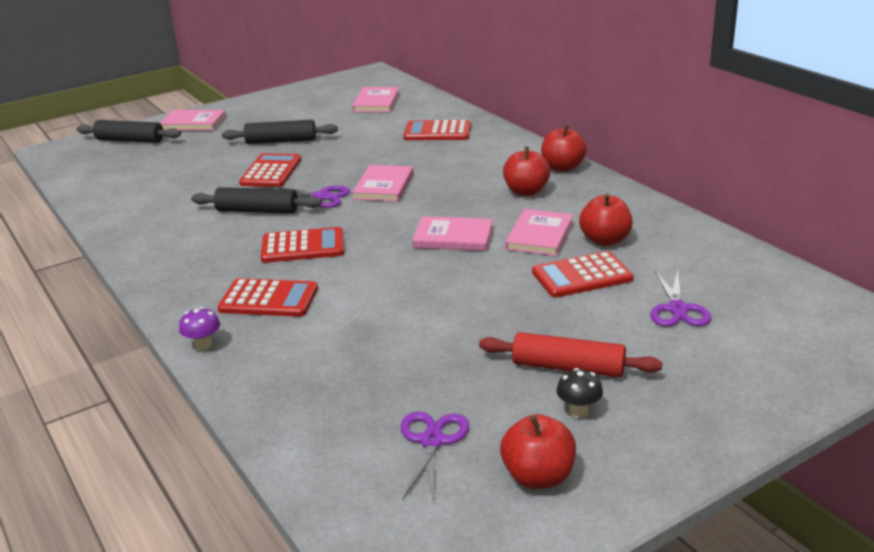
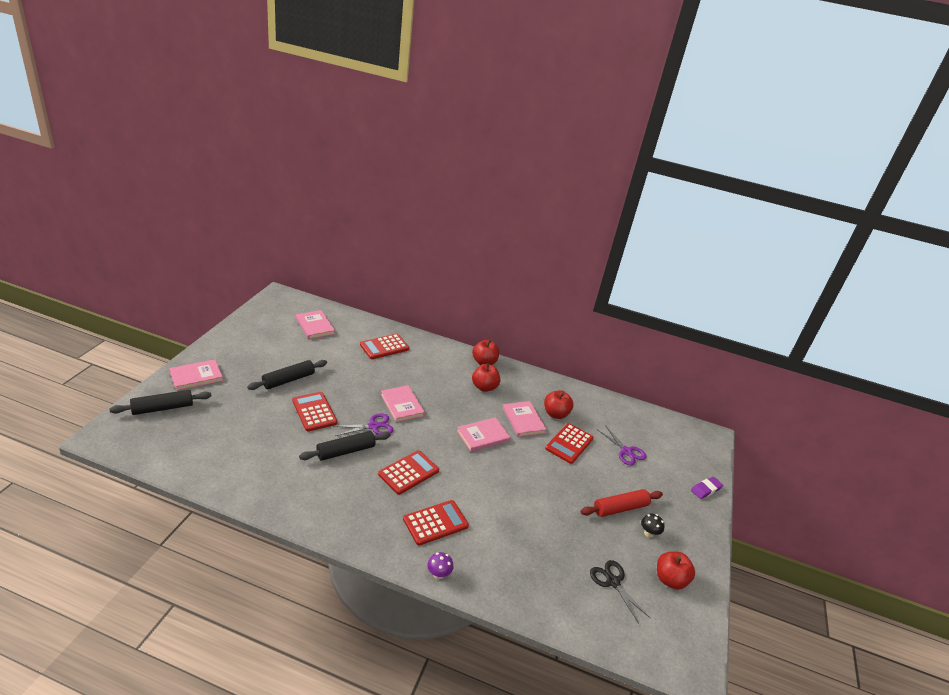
camera: 45 degrees left, 5 degrees up
(432, 441) = (613, 582): purple scissors -> black scissors
(783, 397) = (706, 489): none -> purple eraser

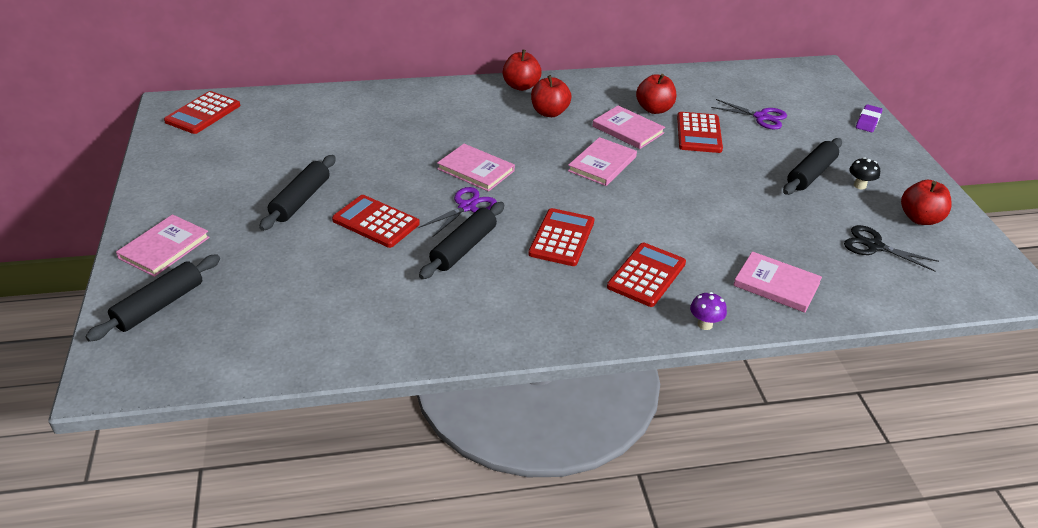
camera: 25 degrees left, 5 degrees up
(315, 326) = (265, 124): pink book -> pink book (776, 284)
(384, 347) = (383, 114): red calculator -> red calculator (203, 113)
(620, 508) = (811, 174): red rolling pin -> black rolling pin

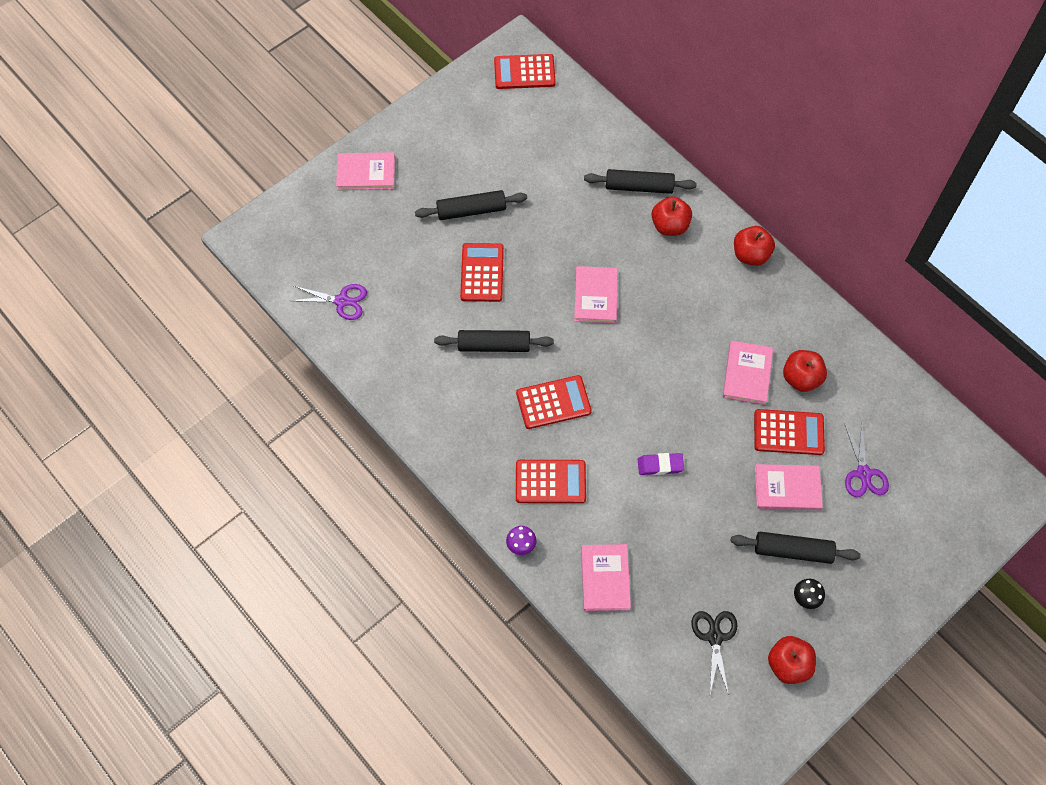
camera: 60 degrees right, 25 degrees up
(159, 305) = (315, 213): black rolling pin -> black rolling pin (639, 187)
(467, 207) = (543, 319): purple scissors -> purple scissors (342, 301)
(549, 112) = (724, 300): red apple -> red apple (670, 226)
(602, 164) = (676, 380): pink book -> pink book (787, 488)
(699, 133) = (788, 432): red calculator -> red calculator turned 150 degrees counterclockwise
(868, 121) = (938, 571): purple eraser -> purple eraser (660, 465)

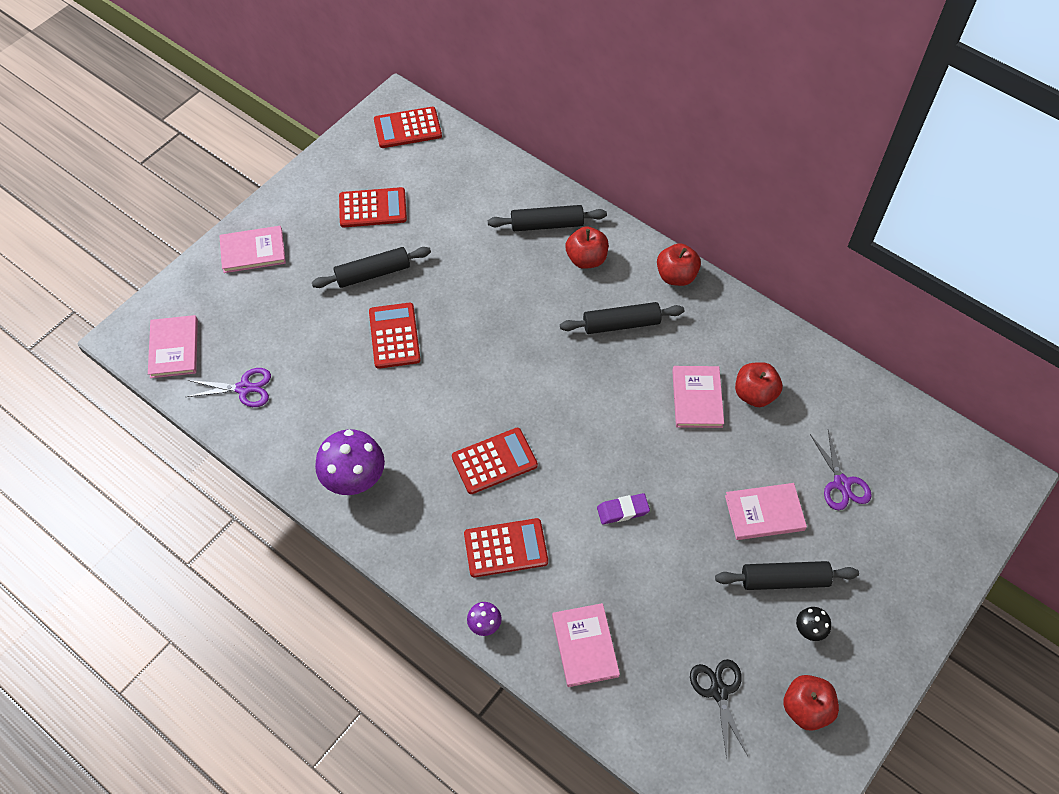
camera: 10 degrees left, 5 degrees down
(427, 400) = (355, 480): none -> purple mushroom
(494, 345) = (419, 410): black rolling pin -> black rolling pin (621, 324)
(595, 296) = (521, 342): pink book -> pink book (174, 348)
(788, 432) = (753, 453): red calculator -> red calculator (373, 208)

